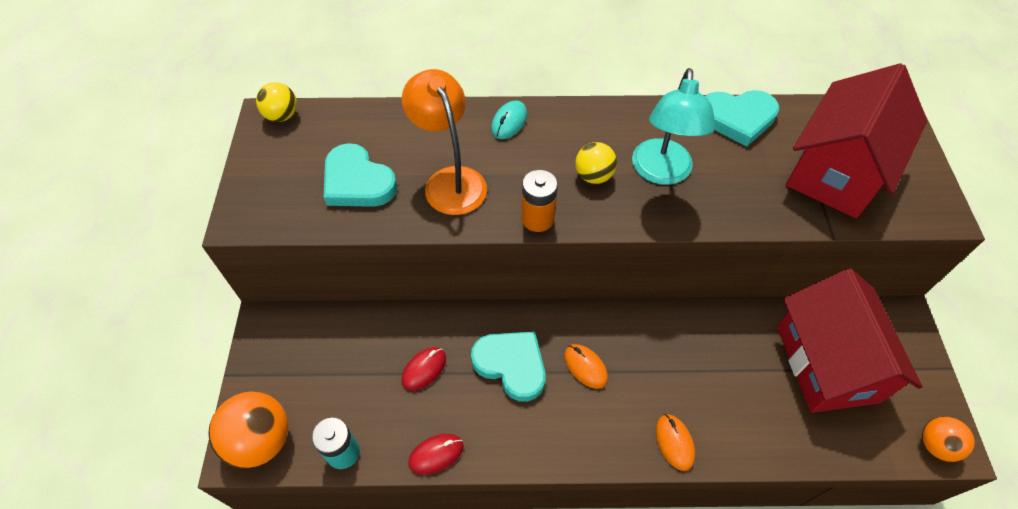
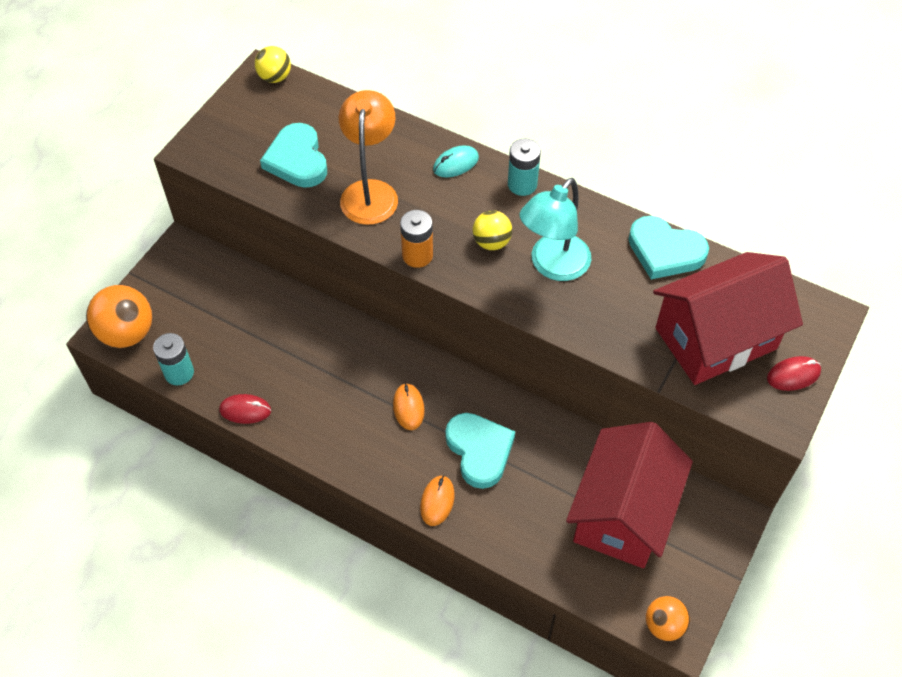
camera: 30 degrees right, 0 degrees up
(424, 369) = (278, 343): red mouse -> red mouse (793, 375)
(511, 365) = (349, 375): turquoise heart -> turquoise heart (479, 451)
(580, 115) = (522, 184): none -> turquoise battery

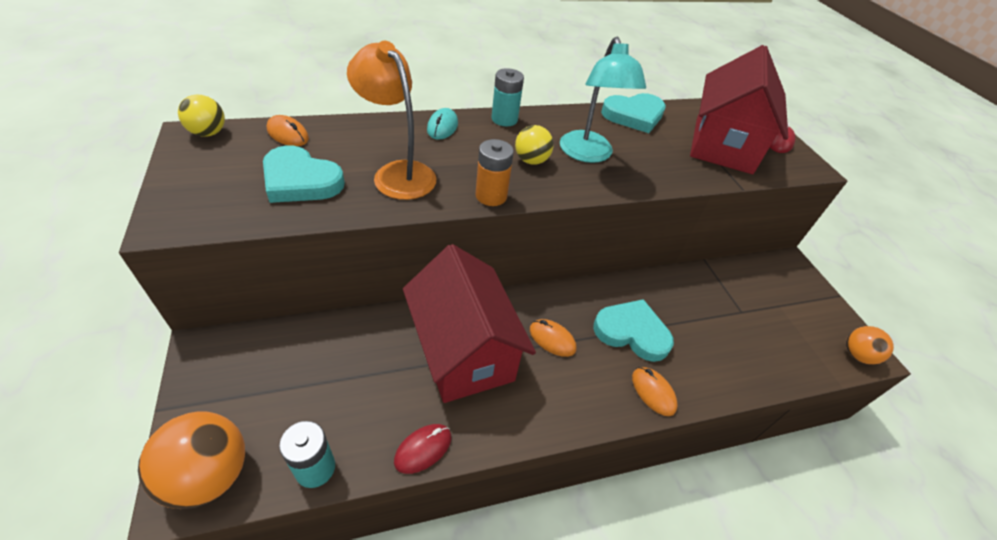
camera: 50 degrees left, 10 degrees down
(327, 107) = (288, 134): none -> orange mouse
(623, 513) = (750, 305): red house -> red house (464, 351)

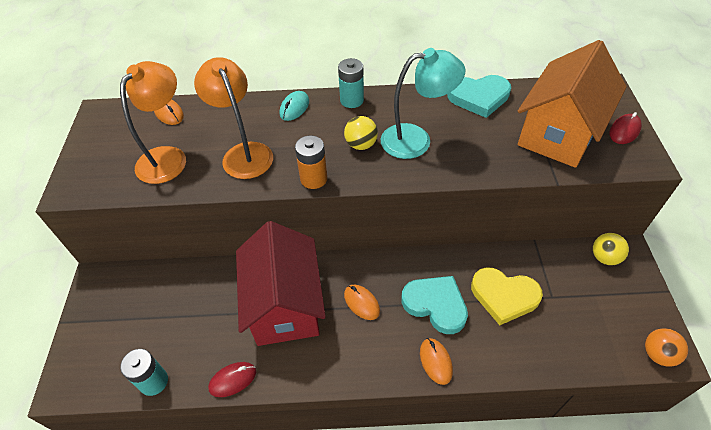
camera: 20 degrees right, 5 degrees up
(208, 133) = (112, 111): yellow ball -> yellow ball (604, 257)
(209, 475) = (84, 374): orange ball -> none
(300, 180) = (168, 157): turquoise heart -> orange lamp
(588, 154) = (416, 140): turquoise lamp -> turquoise lamp turned 105 degrees counterclockwise
(696, 316) = (504, 296): none -> yellow heart
(723, 145) = (559, 133): red house -> orange house

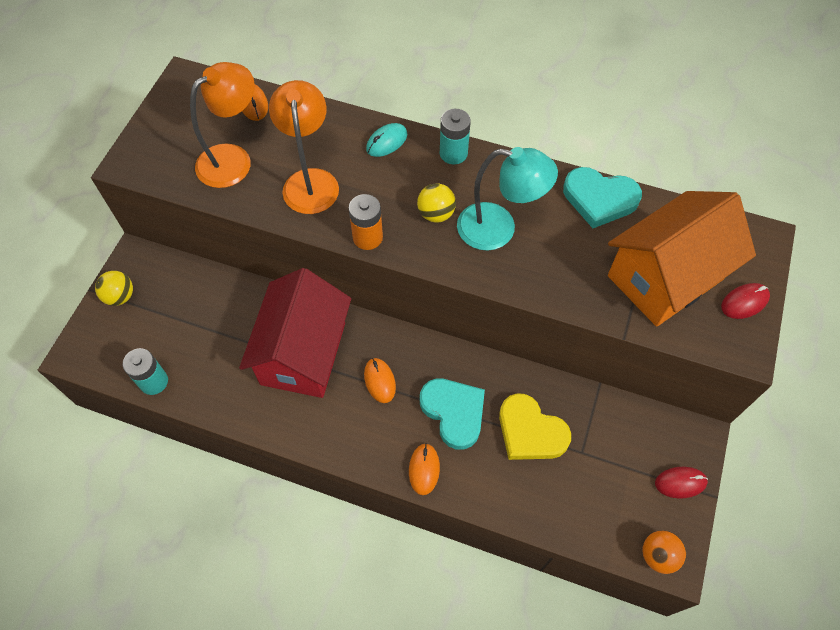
camera: 20 degrees right, 10 degrees up
(233, 380) = (224, 409): red mouse -> red mouse (680, 483)
(604, 257) = (667, 433): yellow ball -> yellow ball (120, 296)

